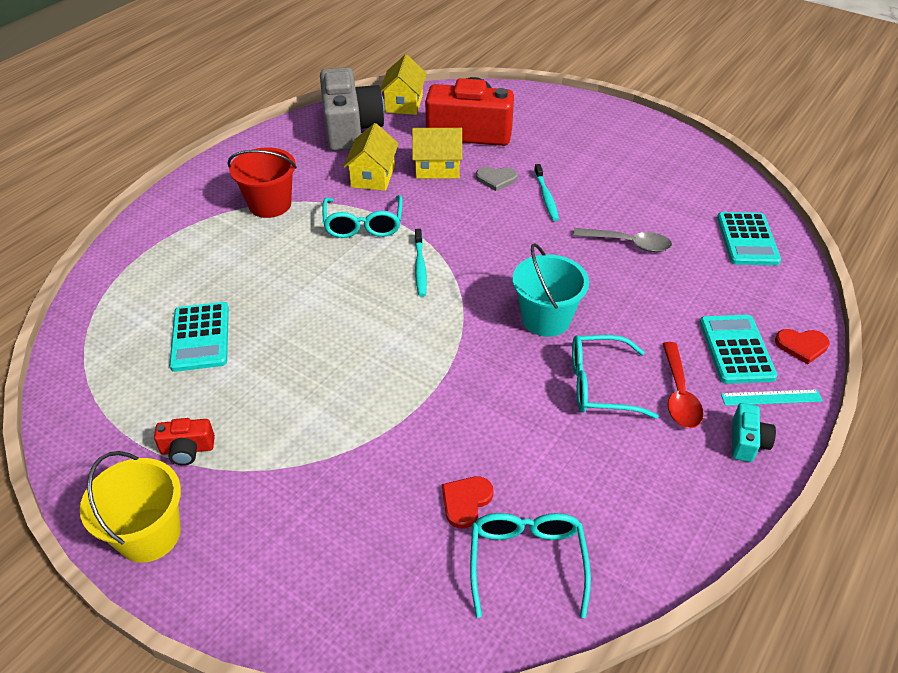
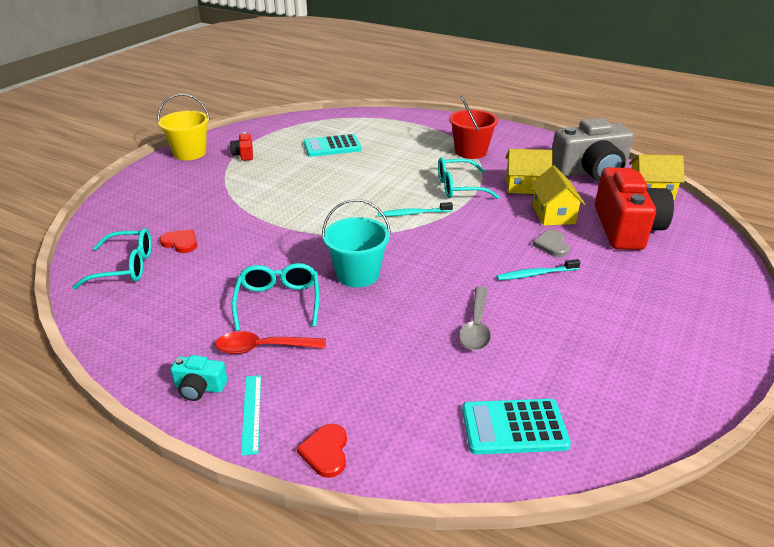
camera: 85 degrees right, 10 degrees down
(736, 349) = (320, 394): turquoise calculator -> none

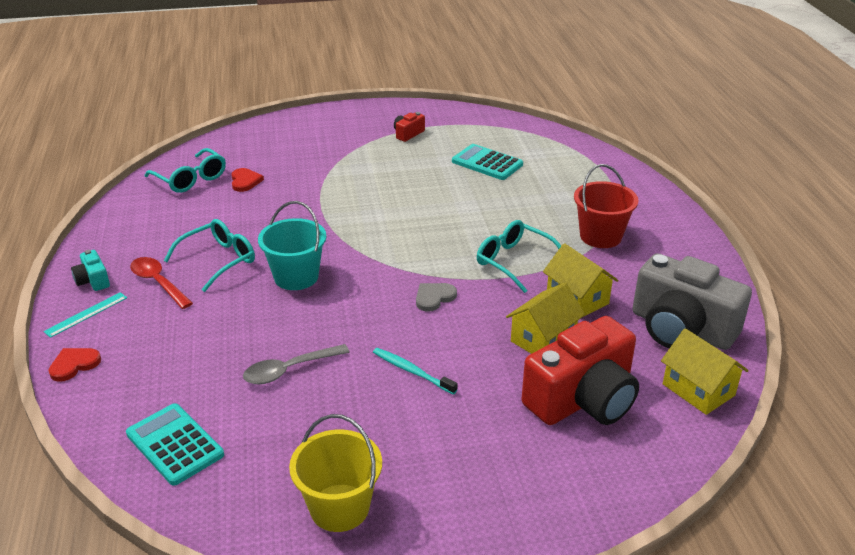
camera: 50 degrees right, 0 degrees up
(190, 153) = (374, 112): yellow bucket -> yellow bucket (339, 508)
(413, 213) = (428, 259): turquoise toothbrush -> none
(551, 245) = (479, 361): grey heart -> grey heart (434, 297)

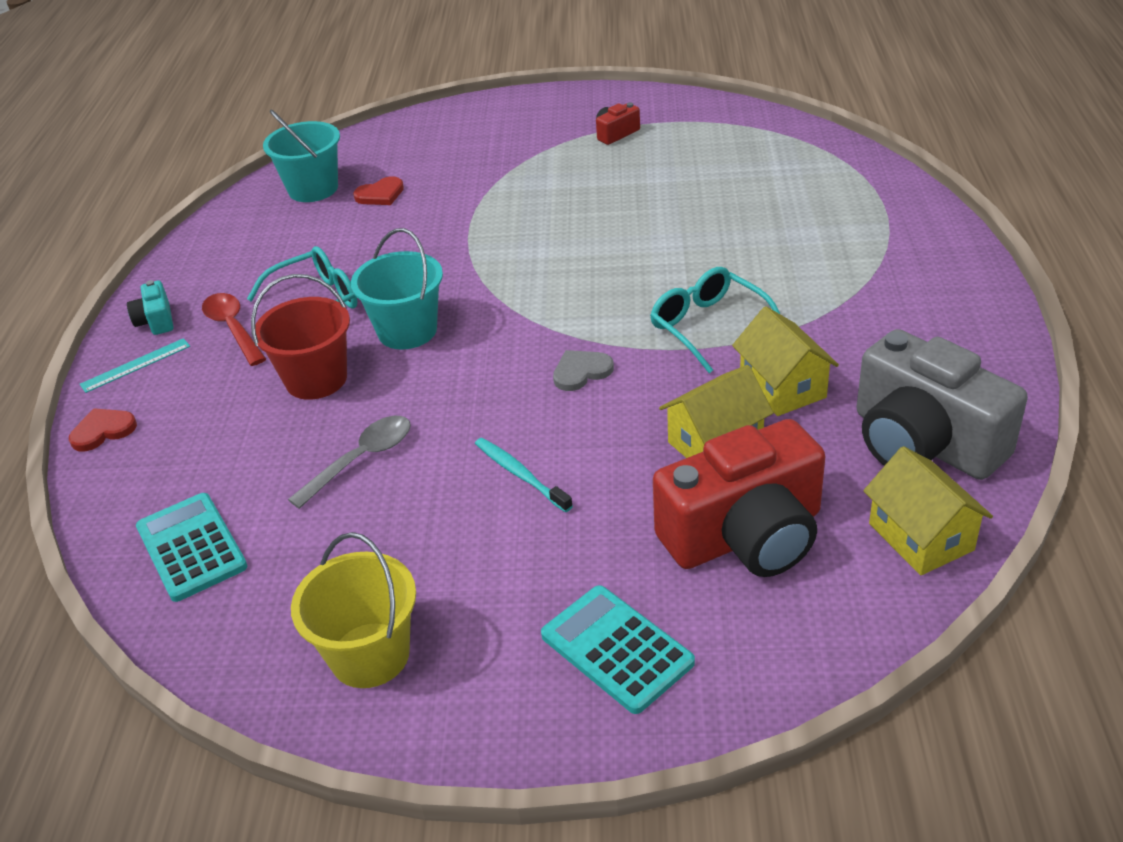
camera: 15 degrees right, 5 degrees up
(191, 179) = (313, 189): turquoise glasses -> turquoise bucket
(245, 181) = (380, 194): red heart -> red heart turned 60 degrees clockwise
(289, 370) = (361, 459): grey spoon -> grey spoon turned 150 degrees clockwise
(487, 163) = (714, 179): turquoise calculator -> turquoise calculator (617, 649)
(600, 236) = (845, 296): red bucket -> red bucket (316, 379)

